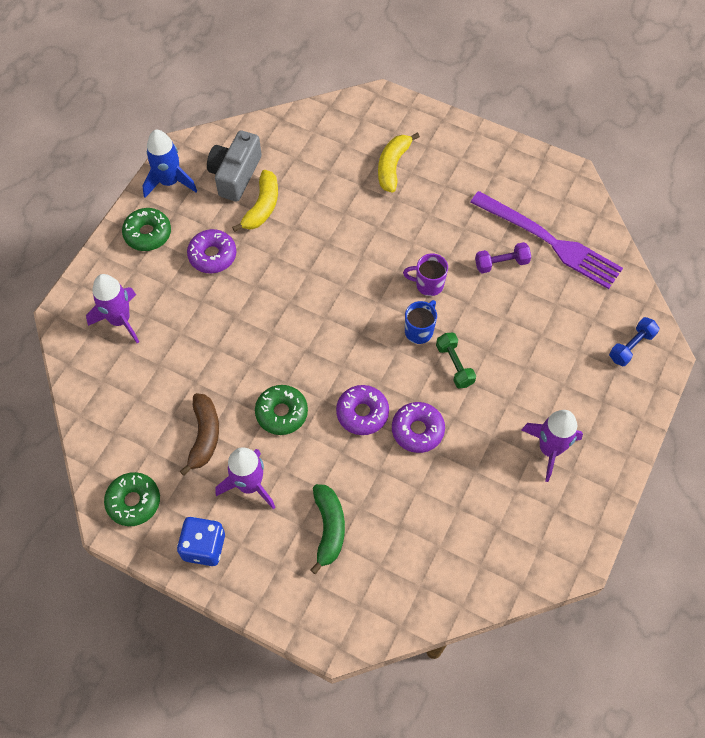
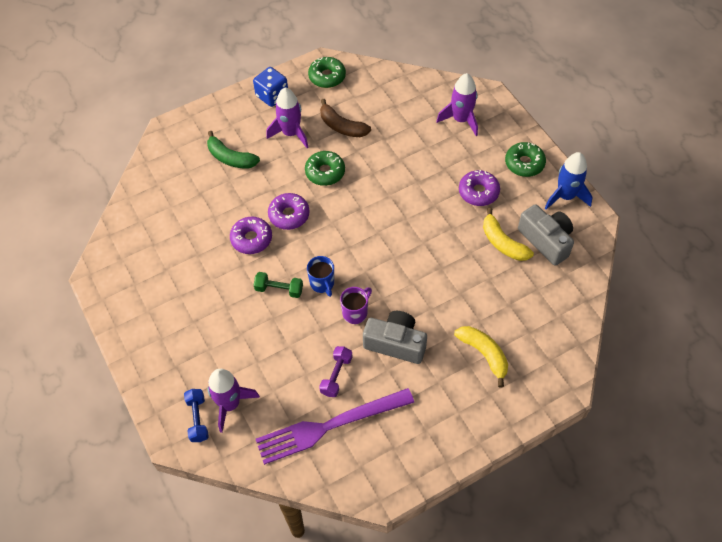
camera: 125 degrees right, 5 degrees down
(434, 236) = (395, 343): none -> grey camera
(549, 449) = (173, 308): purple rocket -> purple rocket (230, 404)

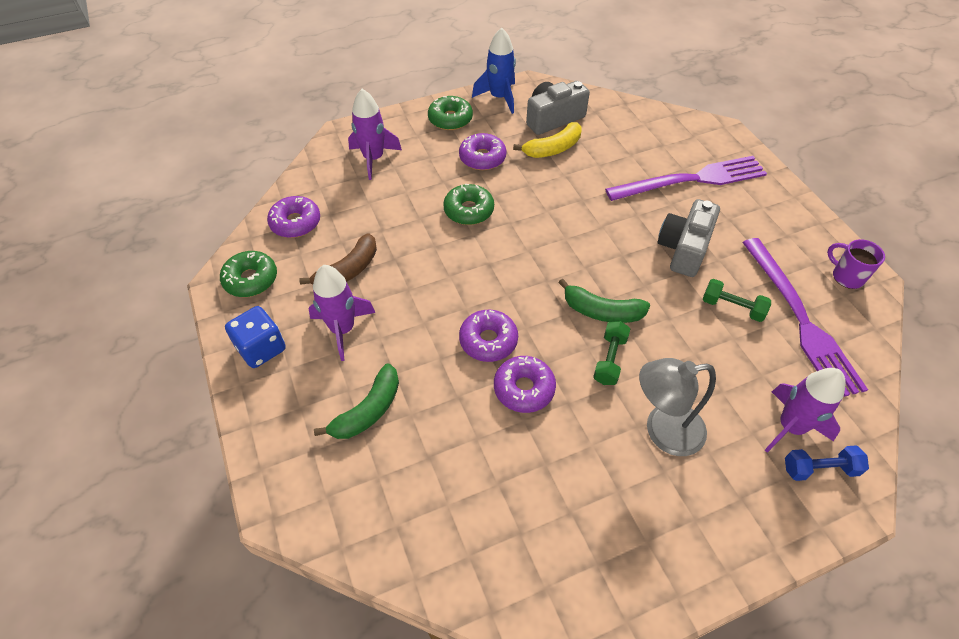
camera: 85 degrees left, 5 degrees down
(223, 321) = (663, 431): none -> grey lamp
(322, 284) = (602, 311): blue mug -> green banana
(325, 172) = (422, 295): green donut -> green donut (468, 210)
(336, 375) = (732, 307): purple dumbbell -> green dumbbell
(355, 312) = (644, 281): purple mug -> purple mug (846, 276)
(382, 88) = (295, 223): none -> purple donut
(484, 354) = (691, 180): yellow banana -> purple fork

